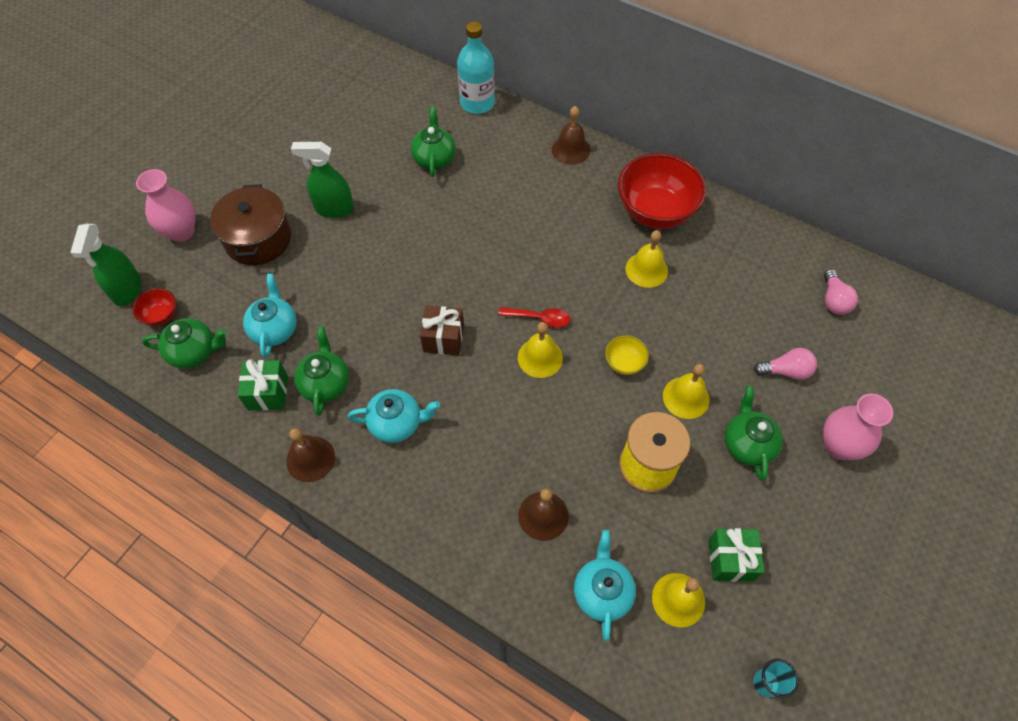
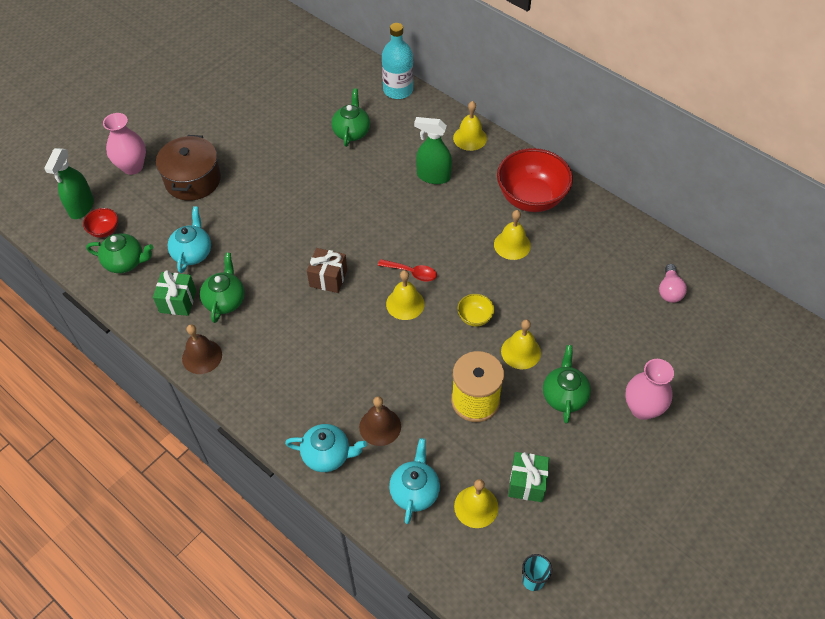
camera: 10 degrees right, 5 degrees down
(334, 209) = (259, 163): green spray bottle -> green spray bottle (433, 176)
(397, 423) = (276, 339): turquoise teapot -> turquoise teapot (327, 455)
(570, 149) = (470, 138): brown bell -> yellow bell
(785, 371) = (612, 342): pink light bulb -> none

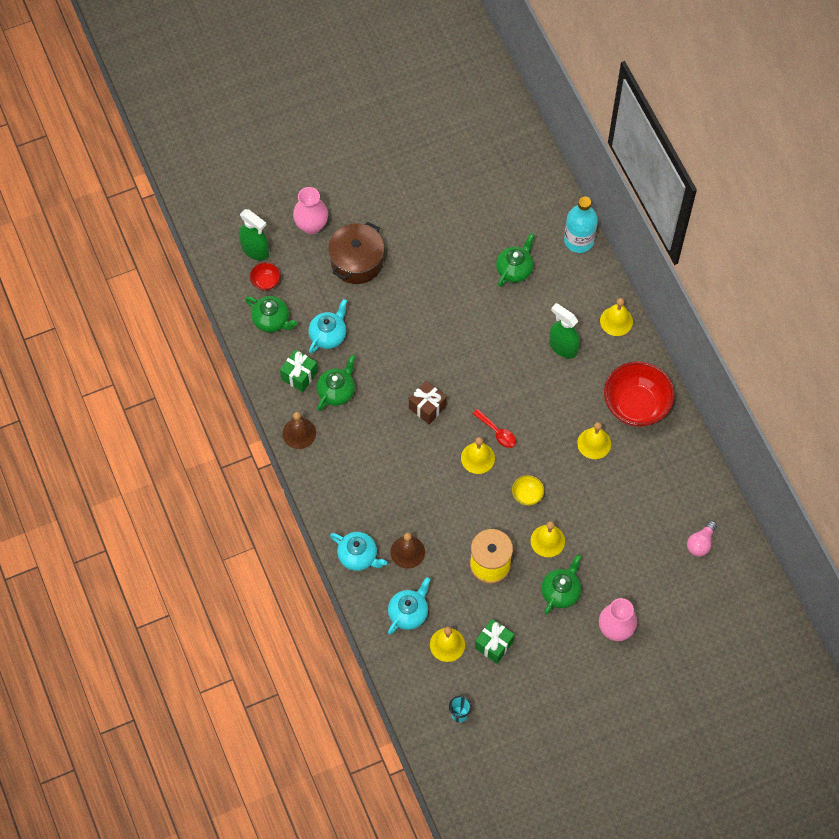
camera: 25 degrees right, 10 degrees up
(81, 207) = (255, 250): green spray bottle -> green spray bottle turned 90 degrees counterclockwise

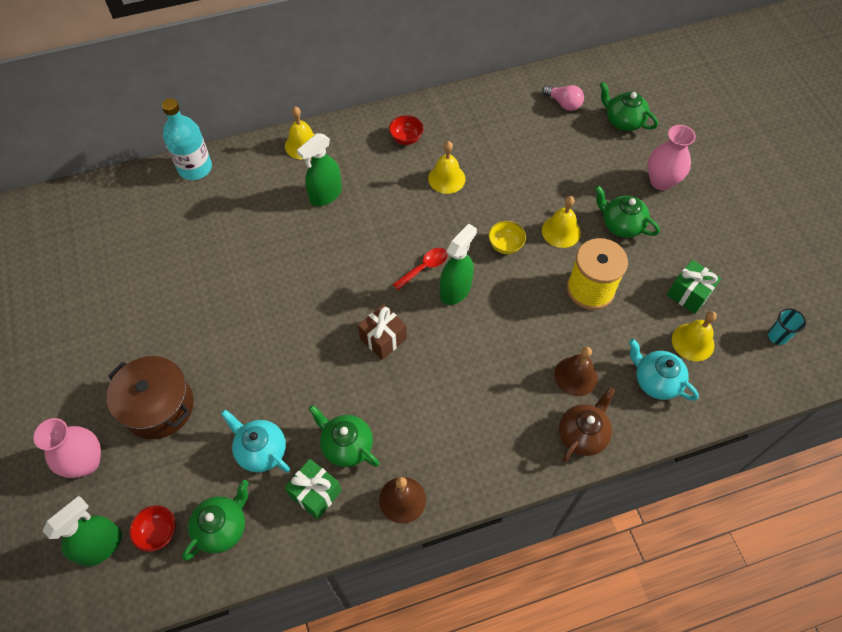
camera: 85 degrees left, 5 degrees down
(358, 556) = (582, 434): turquoise teapot -> brown teapot
(477, 458) = (455, 290): yellow bell -> green spray bottle
(514, 269) = (216, 231): green teapot -> green teapot (623, 121)
(636, 406) = (406, 138): red bowl -> red bowl, size x0.45

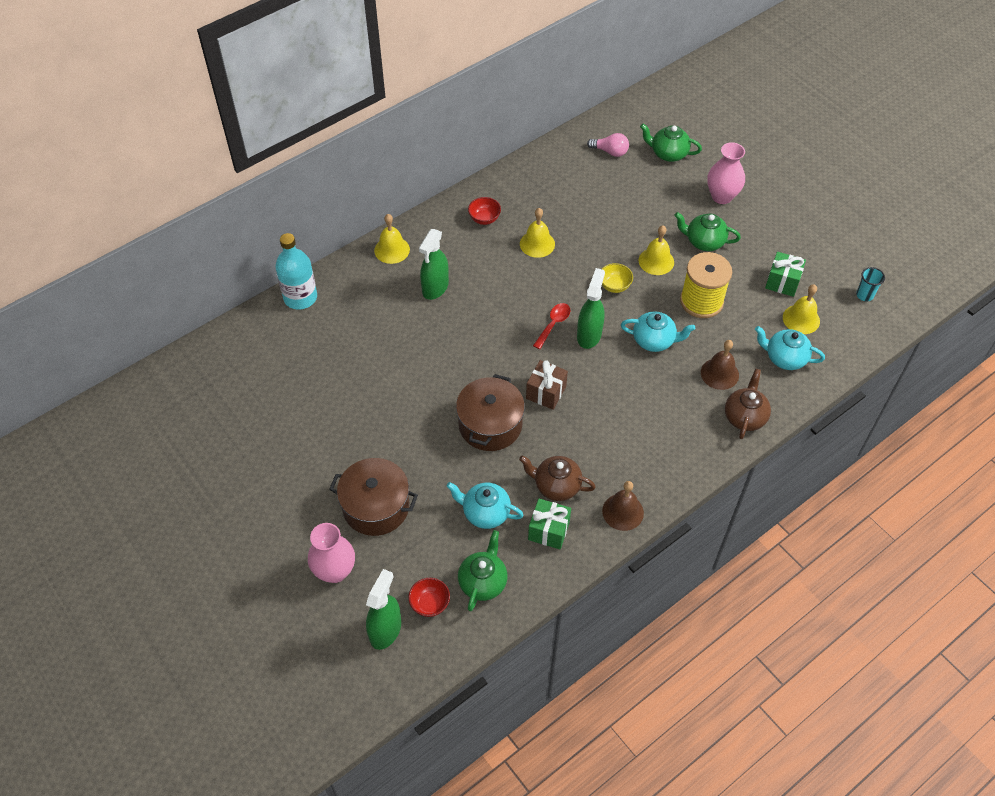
camera: 20 degrees left, 5 degrees down
(311, 355) = (490, 425): none -> brown pot
(346, 445) = (556, 486): green teapot -> brown teapot
(521, 317) = (654, 341): none -> turquoise teapot

